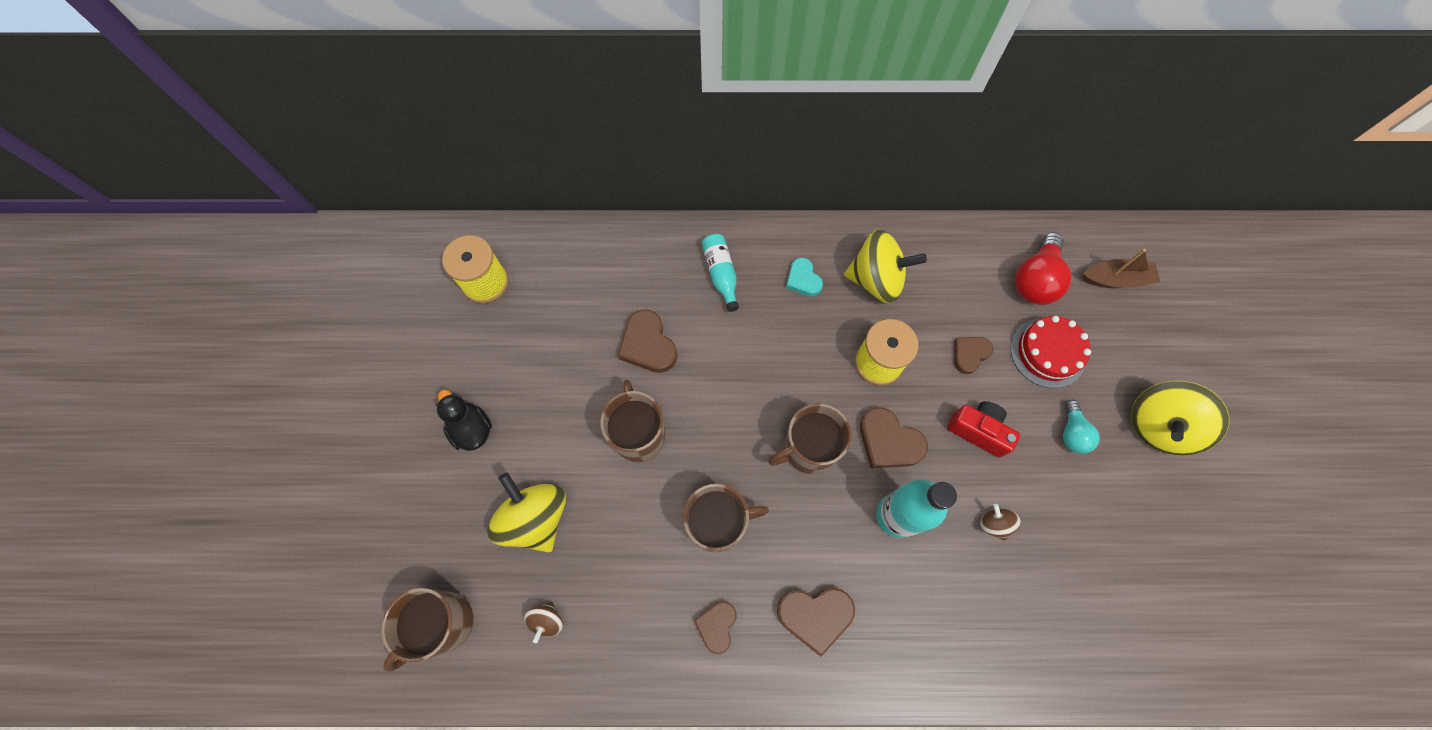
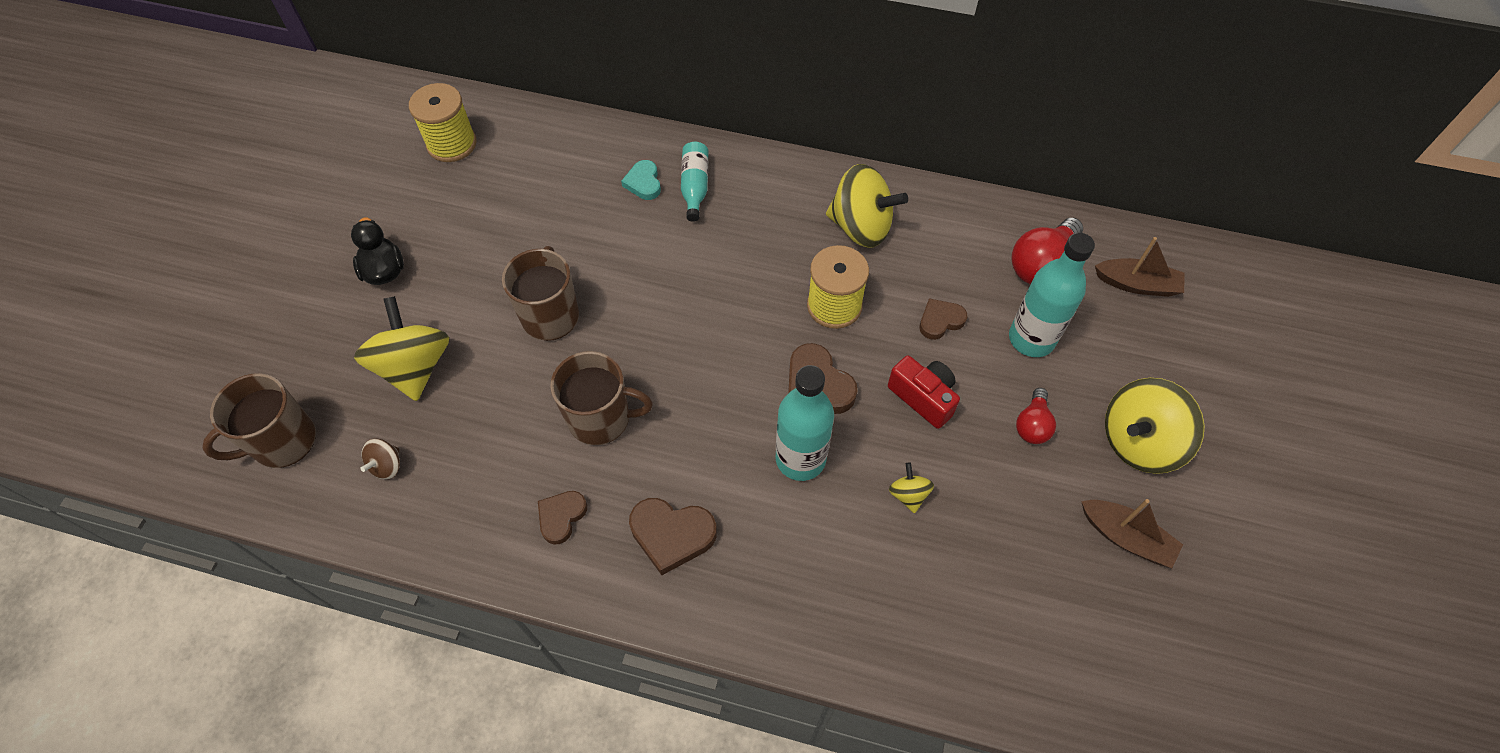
camera: 15 degrees right, 10 degrees down
(648, 345) = (593, 235): brown heart -> none
(803, 279) = (781, 210): turquoise heart -> turquoise heart (643, 183)
(808, 449) = (726, 371): brown mug -> none
(994, 524) = (908, 494): brown spinning top -> yellow spinning top
(1047, 353) = (1031, 339): red cake -> turquoise bottle
(1072, 433) = (1032, 425): turquoise light bulb -> red light bulb
(1172, 514) = (1125, 537): none -> brown boat

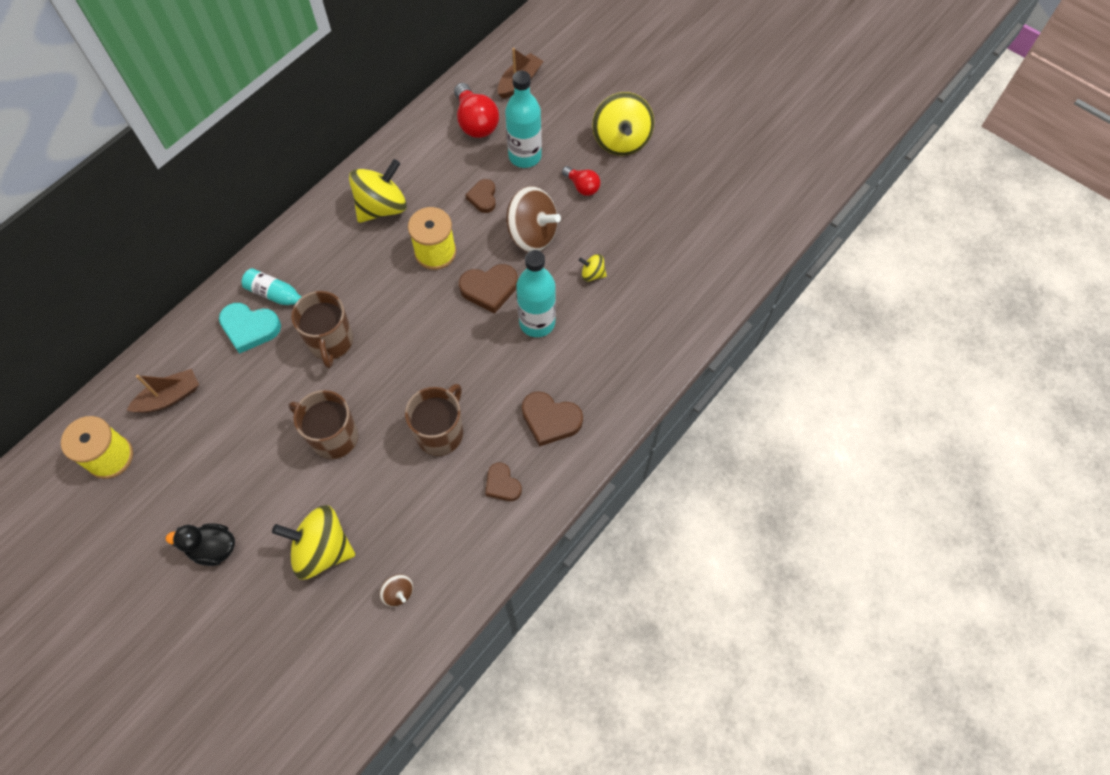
camera: 65 degrees left, 5 degrees up
(283, 441) = (334, 668): brown mug -> brown mug (331, 342)
(643, 183) = (250, 328): turquoise heart -> turquoise heart, size x1.55
(672, 535) = (550, 420): brown heart -> brown heart turned 75 degrees clockwise
(923, 397) = (532, 234): red camera -> brown spinning top
(1125, 537) = (674, 179): brown boat -> brown boat (169, 397)

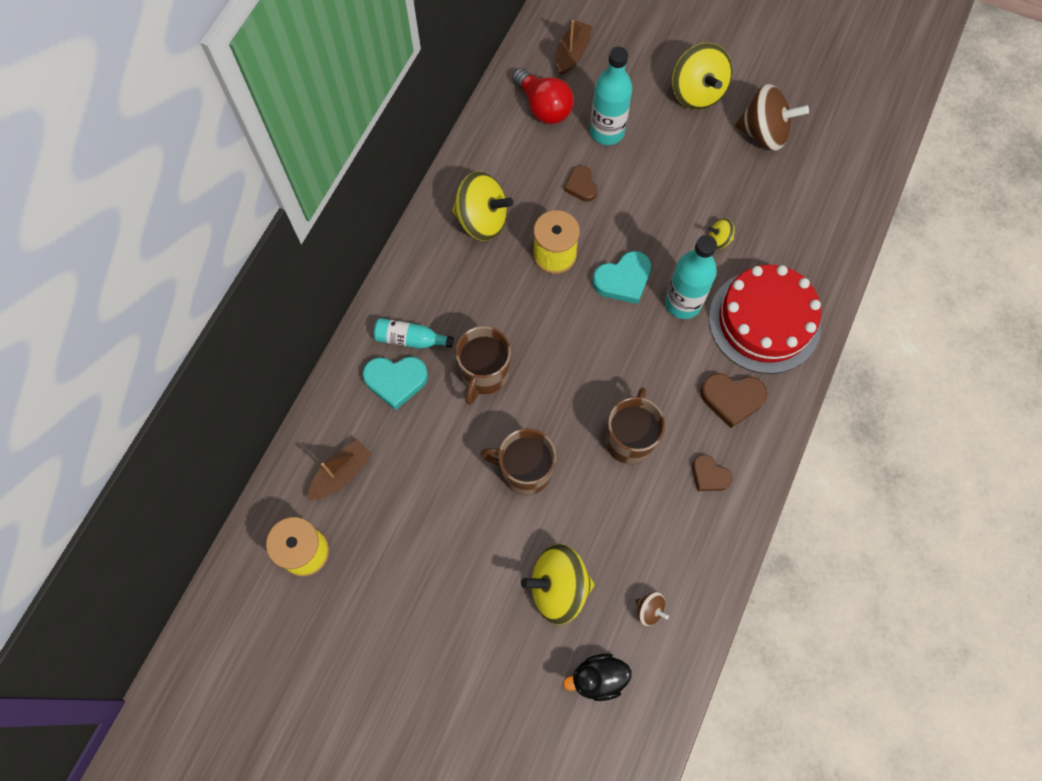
camera: 15 degrees left, 5 degrees up
(213, 548) = (449, 616): black duck -> black duck (598, 678)
(331, 342) = (484, 374): brown mug -> brown mug turned 45 degrees clockwise
(382, 207) = (482, 220): yellow spinning top -> yellow spinning top turned 75 degrees clockwise
(489, 289) = (623, 280): brown heart -> turquoise heart
(532, 234) = (644, 212): brown spinning top -> brown spinning top (764, 133)
(582, 186) = (676, 151): red light bulb -> none
(607, 357) = (764, 321): none -> red cake

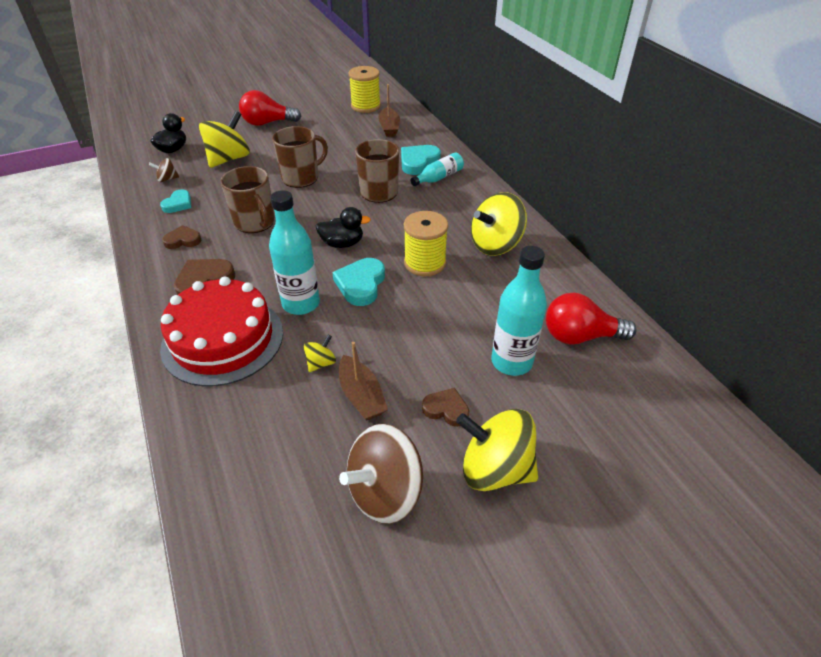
camera: 130 degrees right, 25 degrees down
(447, 633) = (267, 123): none -> red light bulb
(572, 53) = (636, 396): brown boat -> brown boat (361, 396)
(581, 186) = (470, 311): brown heart -> brown heart (446, 409)
(588, 337) = (342, 244): none -> black duck
(672, 545) = (178, 204): none -> turquoise heart

